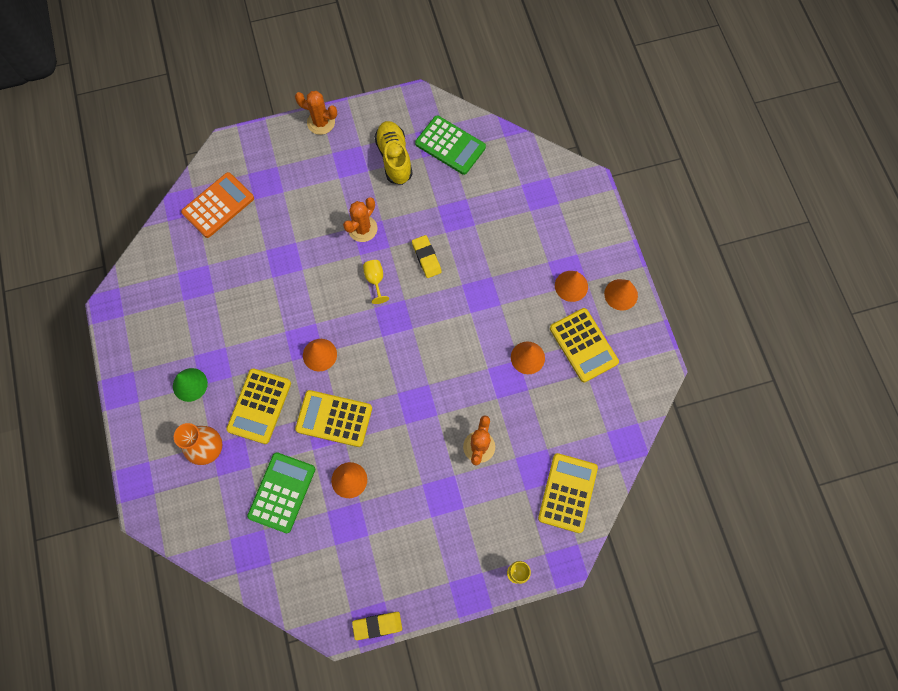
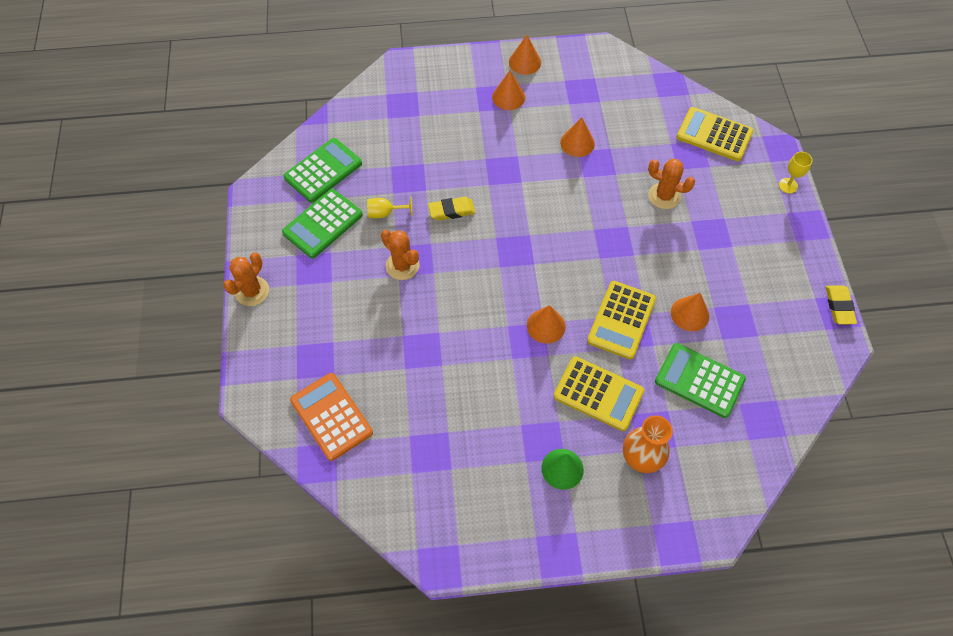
camera: 80 degrees left, 10 degrees down
(375, 280) = (468, 261): yellow goblet -> yellow goblet (385, 213)
(394, 158) = (323, 224): yellow shoe -> green calculator
(583, 345) = (571, 98): yellow calculator -> none

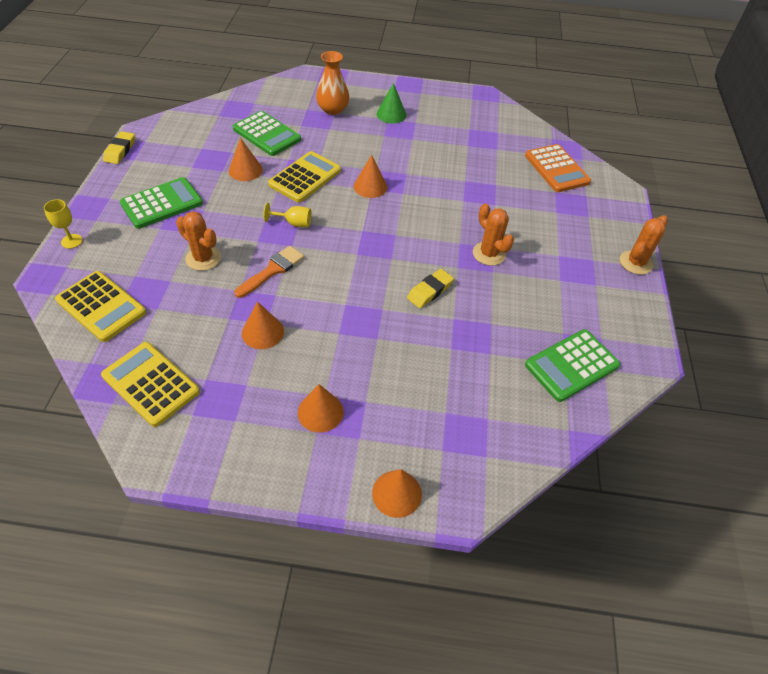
camera: 170 degrees left, 10 degrees down
(323, 224) = (569, 307): green calculator -> green calculator (162, 204)
(385, 213) = (501, 304): yellow goblet -> yellow goblet (294, 223)
(452, 211) = (429, 291): yellow eraser -> yellow eraser turned 45 degrees counterclockwise
(525, 62) = (276, 463): orange cone -> orange cone (397, 493)
(597, 199) = (272, 270): none -> orange brush
(598, 394) = (347, 142): yellow calculator -> yellow calculator (151, 384)

